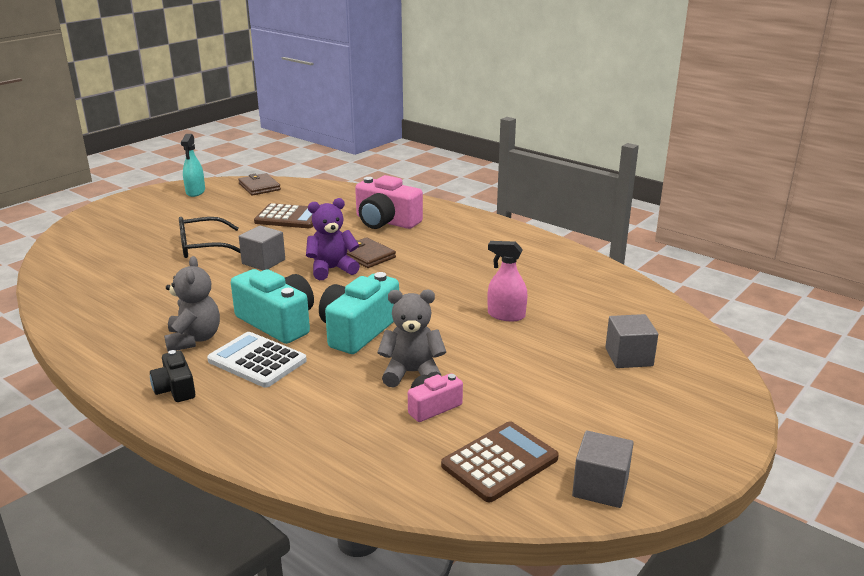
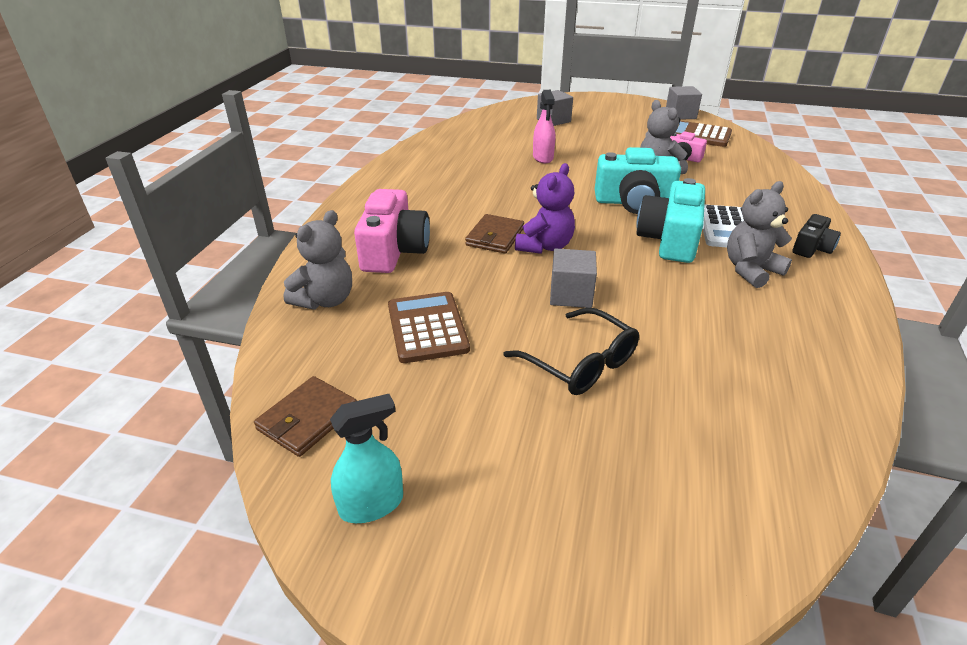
camera: 115 degrees left, 10 degrees up
(332, 269) = (545, 246): purple teddy bear -> purple teddy bear turned 105 degrees counterclockwise
(350, 198) = (325, 300): none -> grey teddy bear

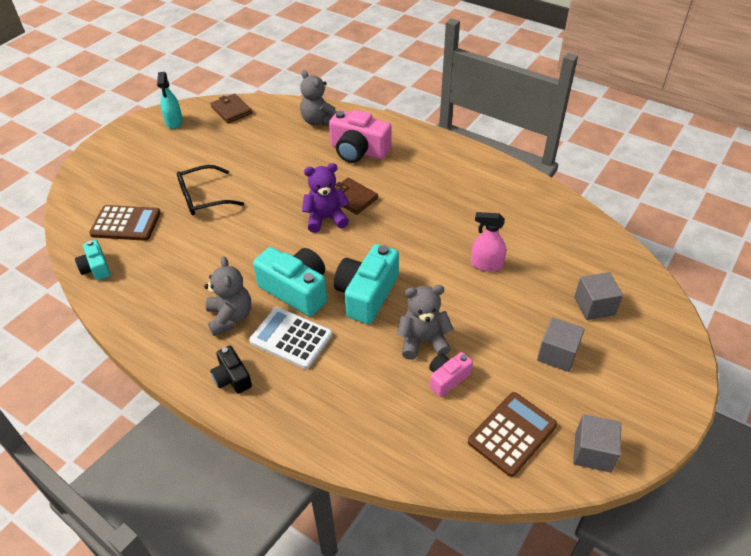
camera: 110 degrees right, 10 degrees up
(427, 327) = (270, 151): brown calculator -> brown calculator (126, 223)
(545, 246) = (326, 219): purple teddy bear -> purple teddy bear turned 120 degrees clockwise
(571, 295) = (263, 213): grey cube -> grey cube (557, 354)
(822, 425) = (96, 268): none -> turquoise camera

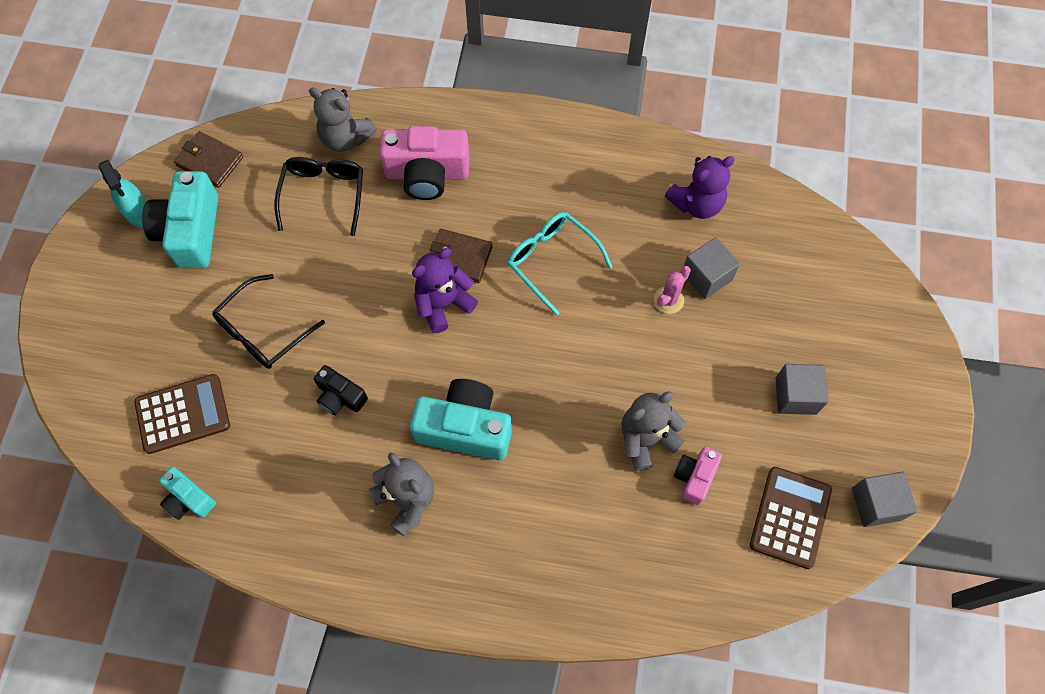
camera: 25 degrees left, 20 degrees up
(232, 378) = (457, 580): black camera -> black camera (340, 397)
(287, 143) = (323, 195): none -> black glasses
(291, 338) = (495, 498): white calculator -> none
(367, 294) = (551, 400): turquoise camera -> turquoise camera (191, 231)
(414, 218) = (552, 261): none -> turquoise glasses
(486, 264) = (668, 300): pink spray bottle -> pink cactus
(537, 217) = (696, 204): none -> purple teddy bear
(594, 306) = (809, 313): grey cube -> grey cube (706, 276)

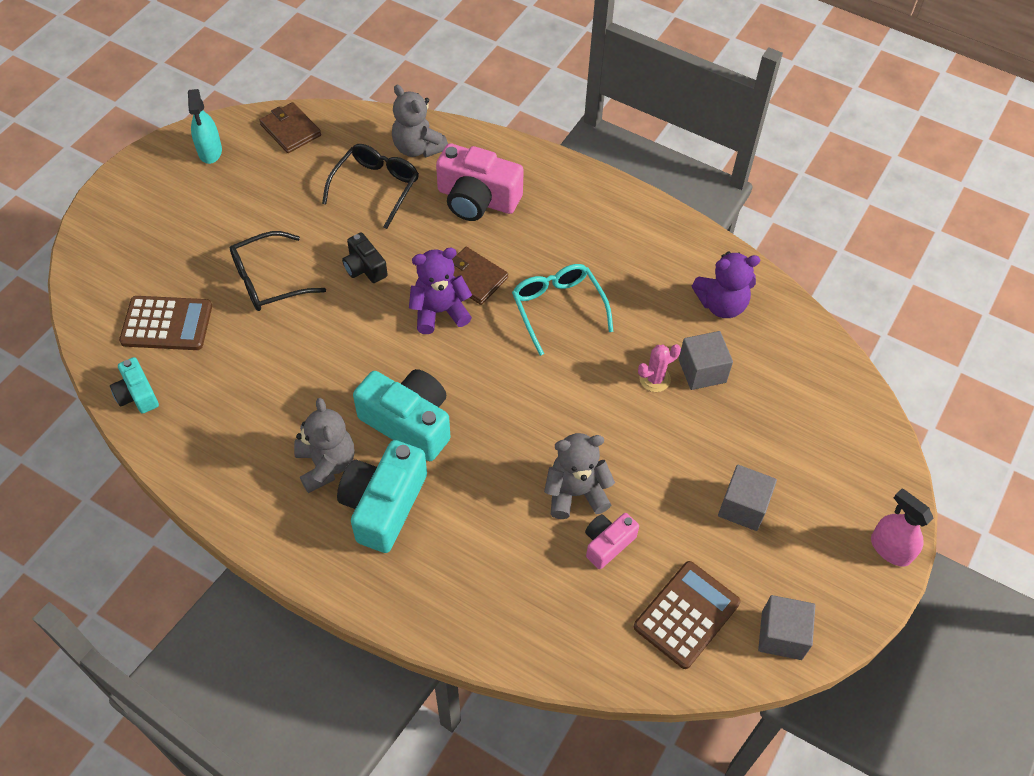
camera: 20 degrees right, 10 degrees down
(191, 231) = (247, 180): turquoise camera -> turquoise camera (384, 505)
(340, 397) = (309, 357): black camera -> black camera (364, 267)
(932, 387) = (890, 549): none -> pink spray bottle

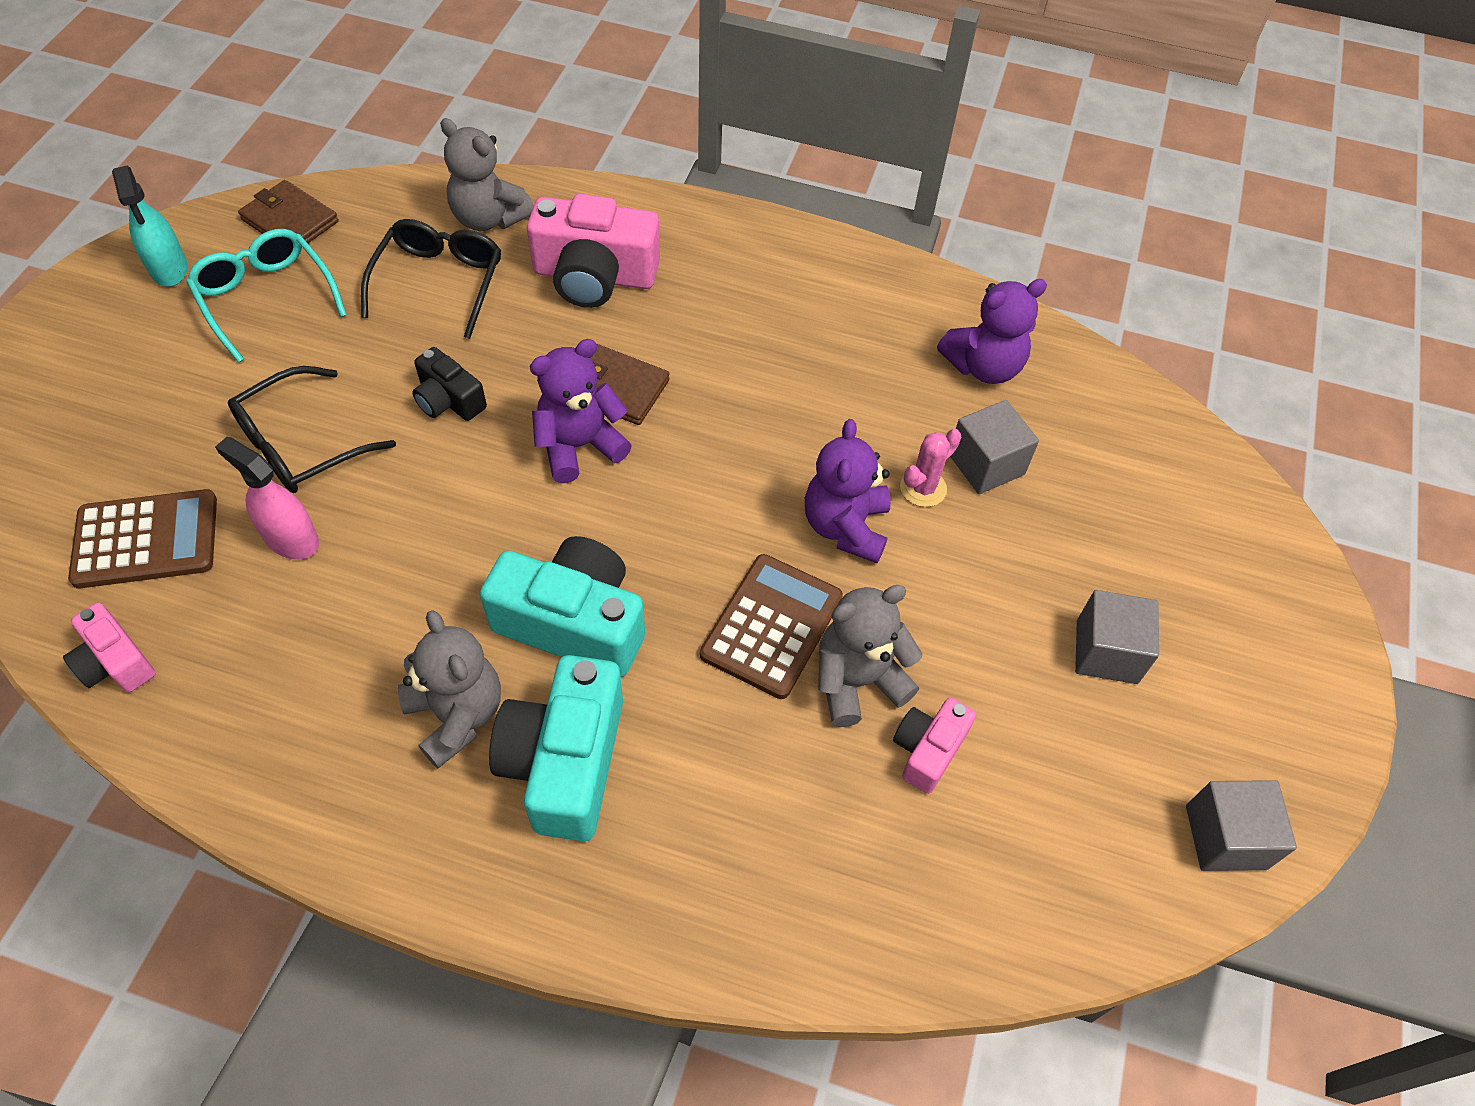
camera: 15 degrees left, 0 degrees up
(137, 394) = (115, 662): turquoise camera -> pink camera
(558, 308) = (754, 411): turquoise glasses -> turquoise glasses (266, 298)
(596, 395) = (845, 527): none -> purple teddy bear
(686, 614) = (1078, 836): brown calculator -> brown calculator (771, 626)
(890, 549) = (1330, 671): pink spray bottle -> pink spray bottle (291, 539)

